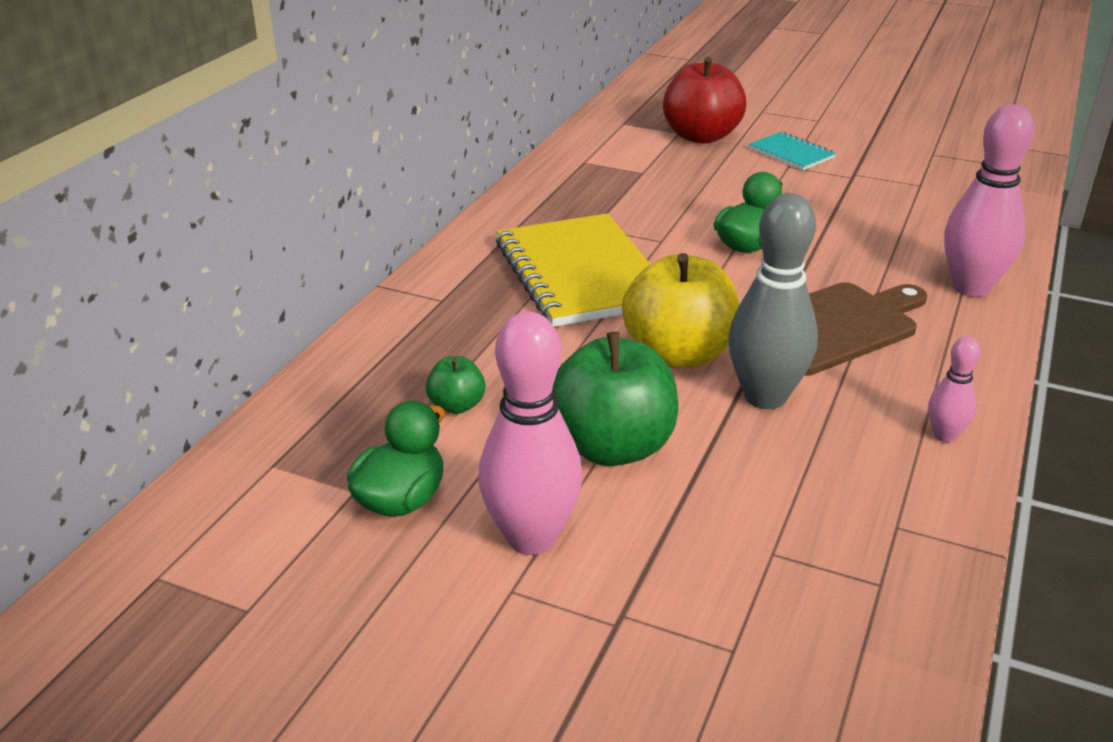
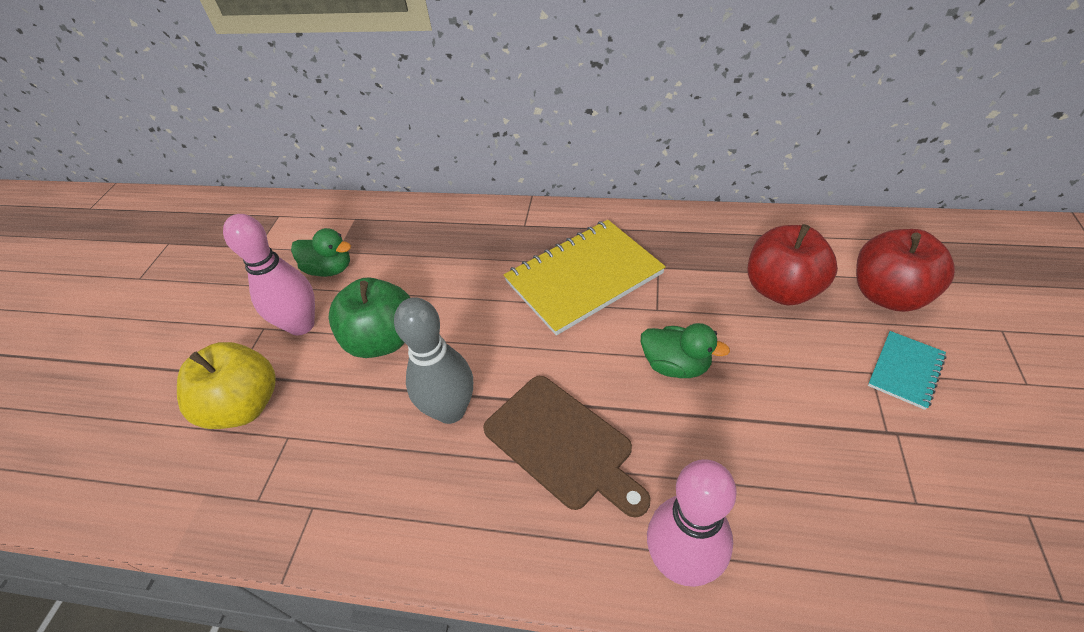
camera: 80 degrees right, 15 degrees up
(456, 405) = (413, 264): green apple -> none
(668, 175) = (781, 289): none -> red apple
(678, 354) = (493, 352): yellow apple -> yellow apple (245, 406)
(944, 436) = (420, 538): pink bowling pin -> none

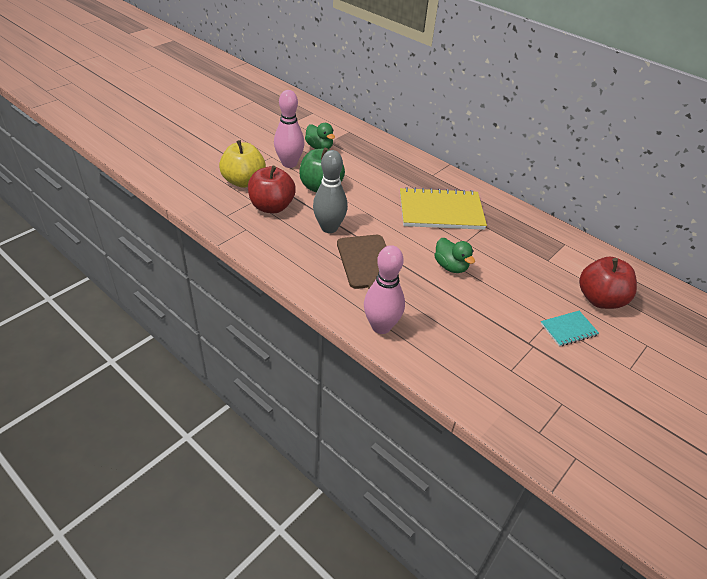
camera: 25 degrees right, 5 degrees down
(781, 289) = (542, 268): red apple -> red apple (272, 207)

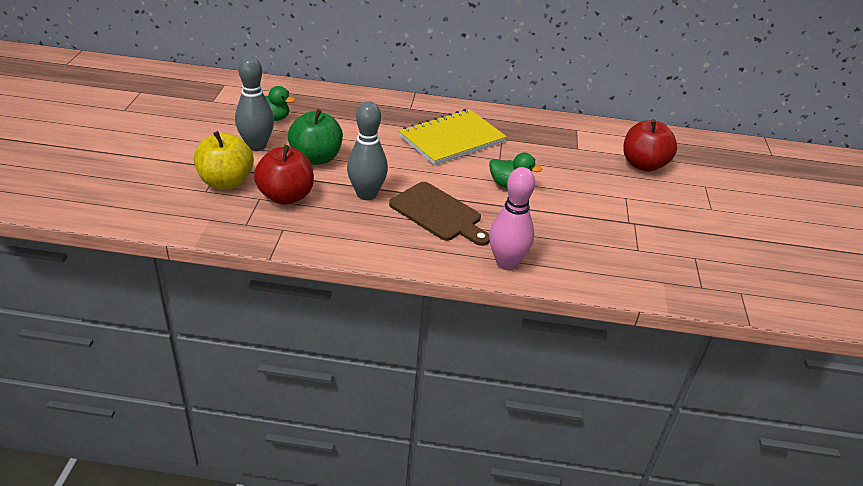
camera: 35 degrees left, 5 degrees down
(289, 163) = (256, 146): pink bowling pin -> grey bowling pin
(568, 329) = (645, 198): turquoise notebook -> none

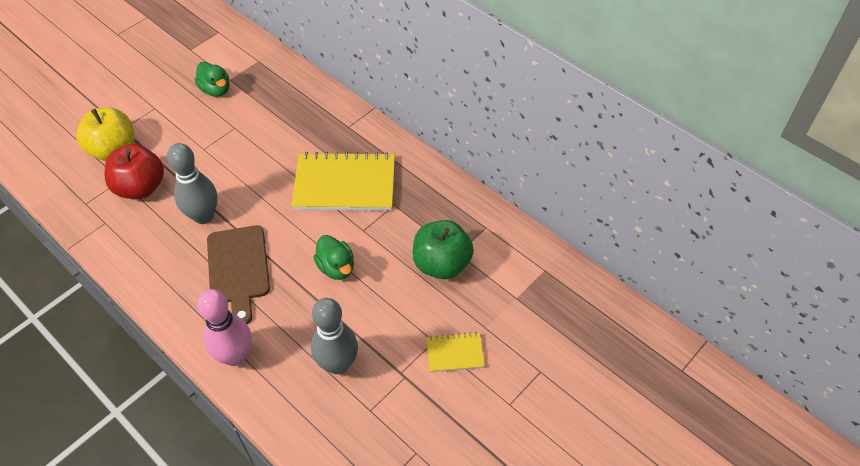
camera: 40 degrees right, 15 degrees up
(256, 146) = (174, 118): grey bowling pin -> grey bowling pin (338, 364)
(316, 158) = (205, 154): green apple -> green apple (442, 264)
(643, 165) = (504, 309): red apple -> none
(646, 198) = (455, 353): none -> yellow notebook

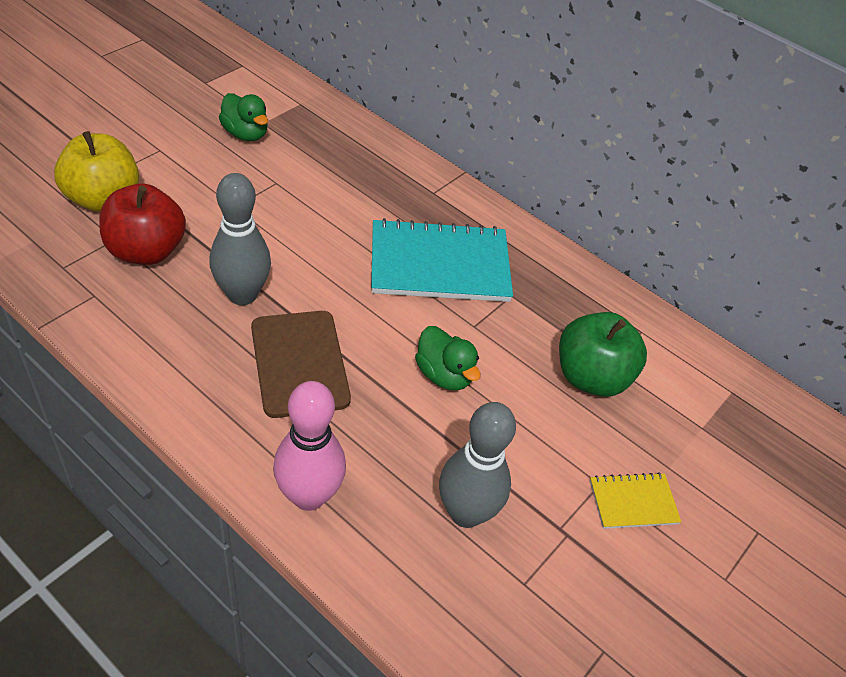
camera: 10 degrees left, 5 degrees down
(345, 184) = (439, 264): yellow notebook -> turquoise notebook

